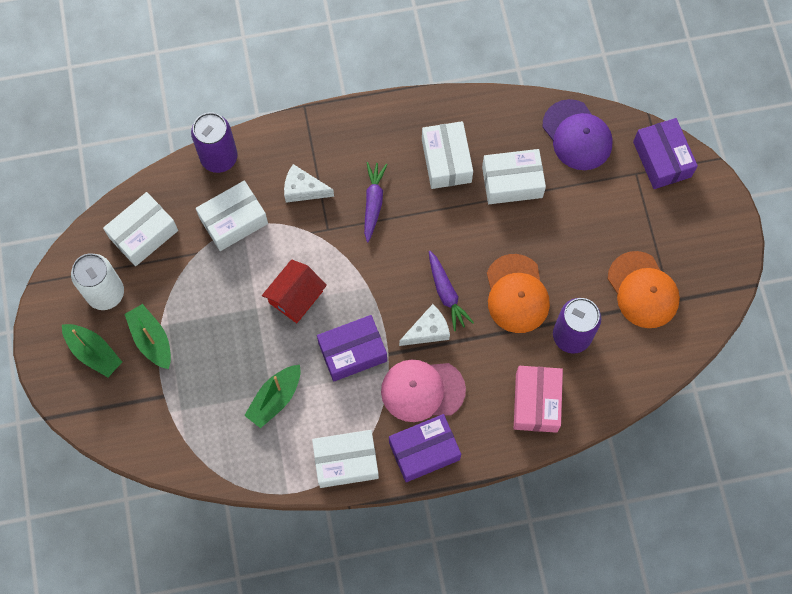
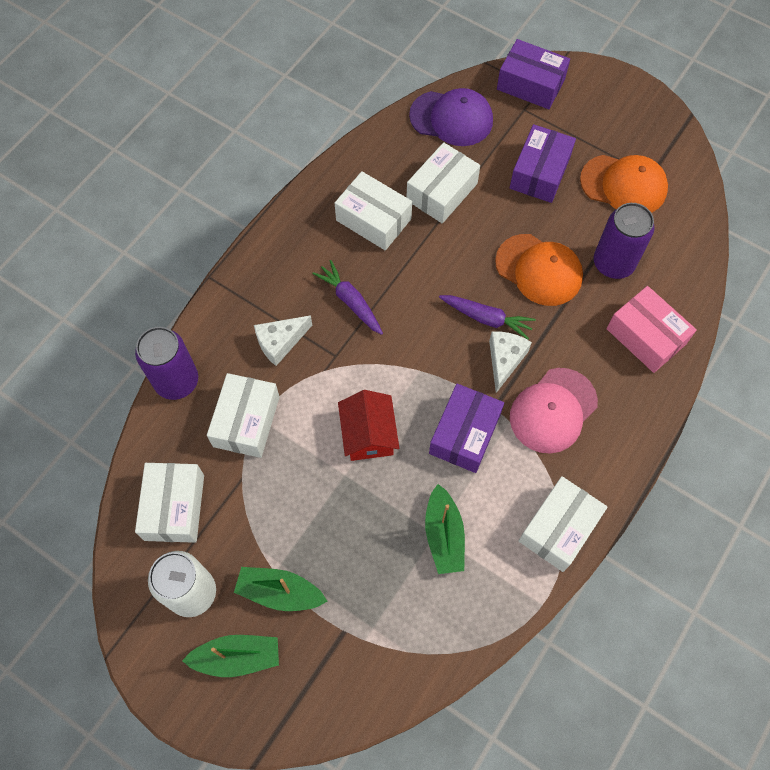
camera: 45 degrees left, 5 degrees down
(424, 451) = (608, 457): purple box -> purple box (539, 173)

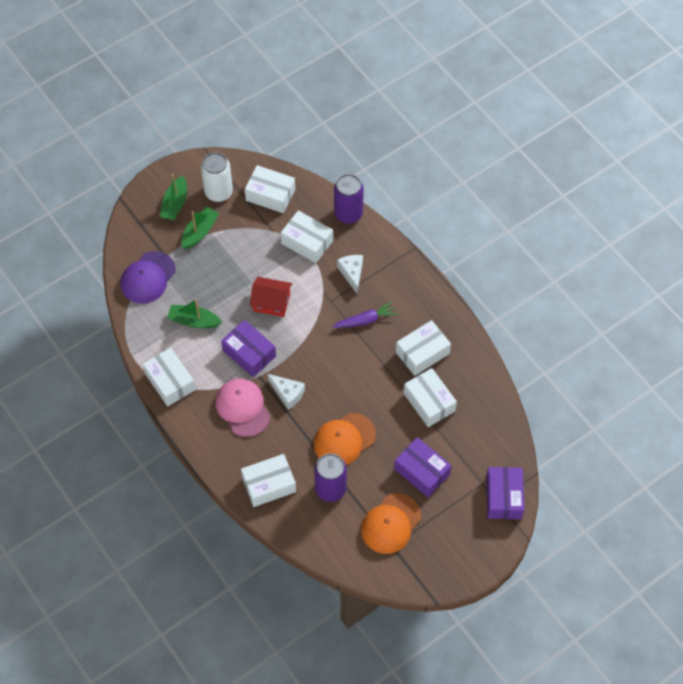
camera: 110 degrees right, 5 degrees down
(451, 118) = (490, 431): purple cap -> purple cap (148, 278)
(486, 318) = (321, 394): purple carrot -> none
(530, 84) = (504, 497): purple box -> purple box turned 45 degrees counterclockwise
(646, 336) = (269, 485): pink box -> white box

